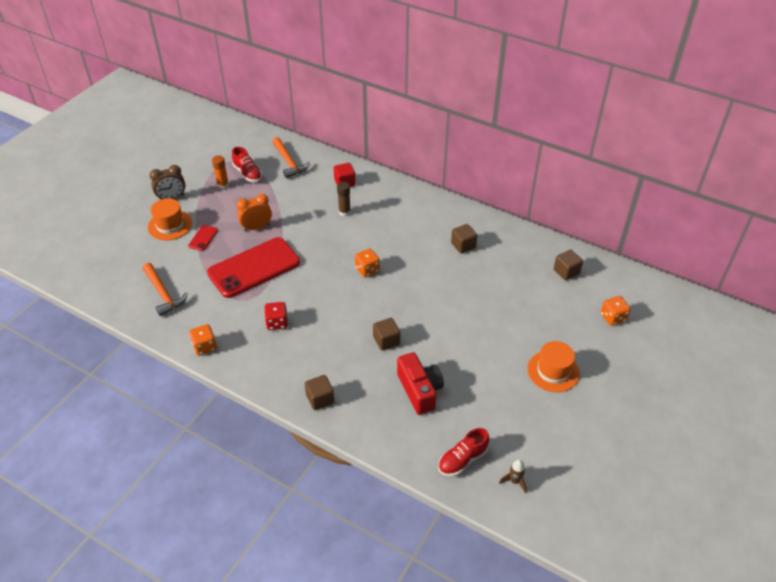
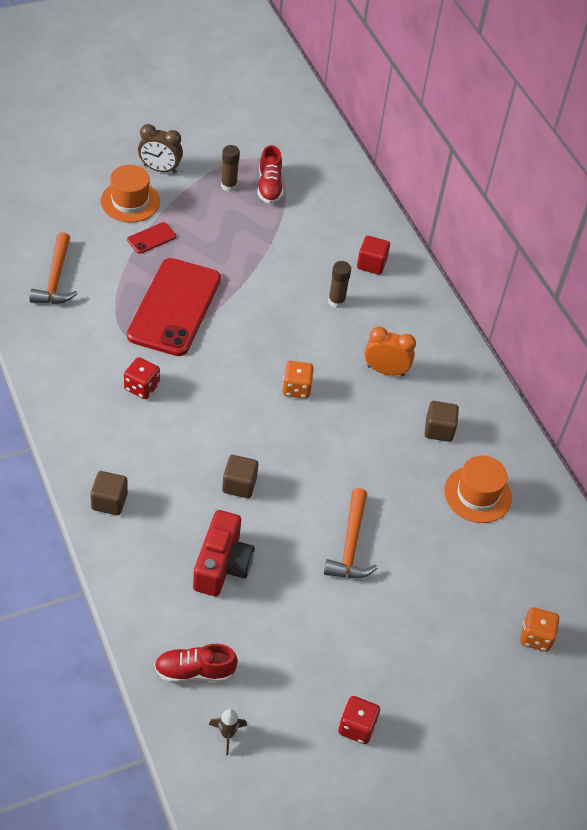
camera: 30 degrees right, 5 degrees up
(205, 347) = (45, 365): orange dice -> none
(223, 185) = (229, 186): orange glue stick -> brown glue stick
(254, 268) = (174, 307): red phone -> red phone turned 75 degrees counterclockwise
(256, 227) = (220, 260): orange clock -> orange clock (385, 371)
(289, 162) = (329, 200): orange hammer -> orange hammer (351, 545)
(553, 371) = (395, 648): orange hat -> orange hat (477, 494)
(566, 272) = (535, 543): brown cube -> none
(576, 426) = (357, 727): none -> red dice

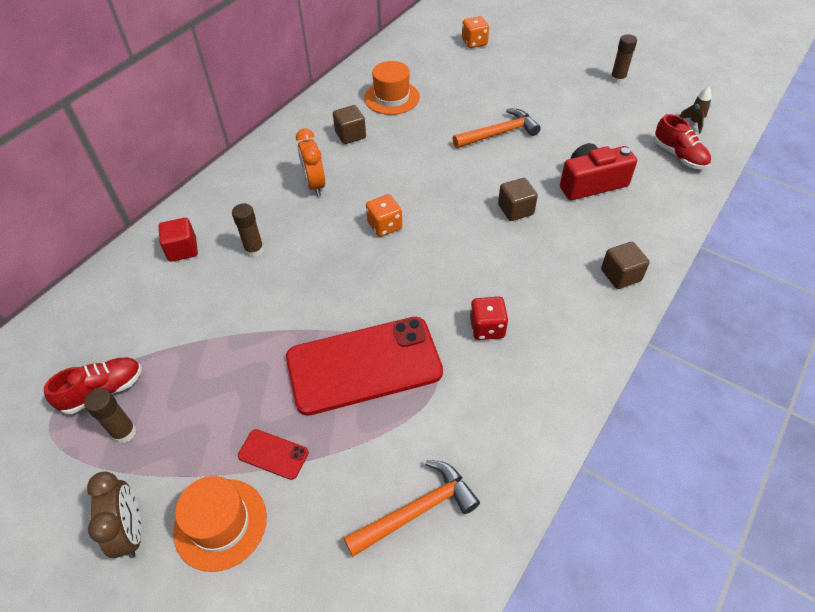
camera: 115 degrees left, 0 degrees up
(357, 727) = (617, 79): red dice -> brown glue stick

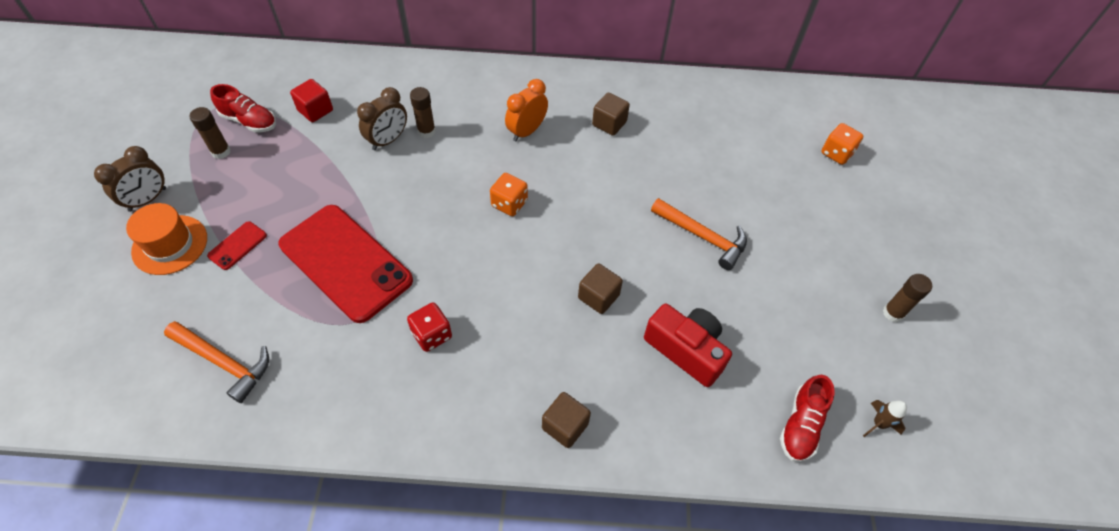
camera: 55 degrees right, 5 degrees up
(182, 249) = (401, 89): red cube -> red cube (315, 110)
(239, 282) = (388, 140): none -> brown clock
(273, 454) = (237, 245): red phone -> red phone turned 45 degrees clockwise
(392, 98) = (687, 128): orange hat -> none

